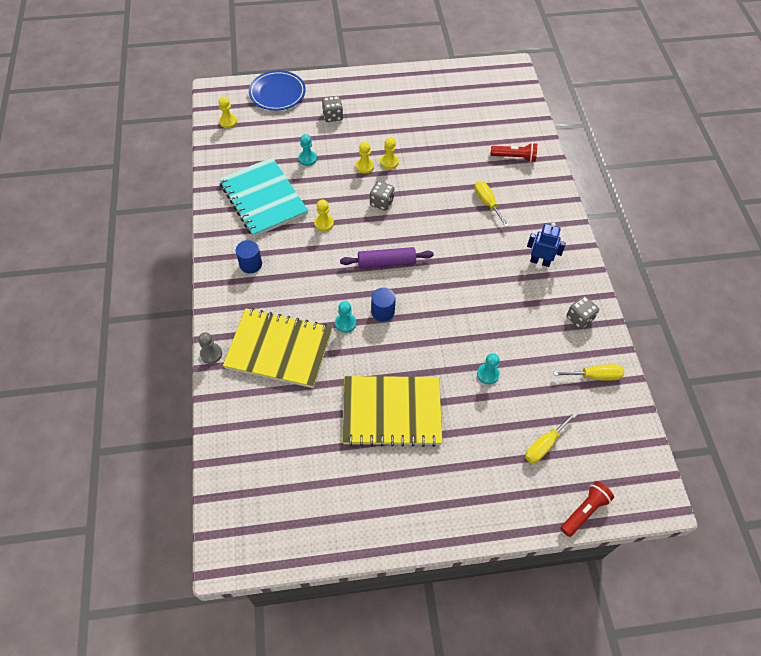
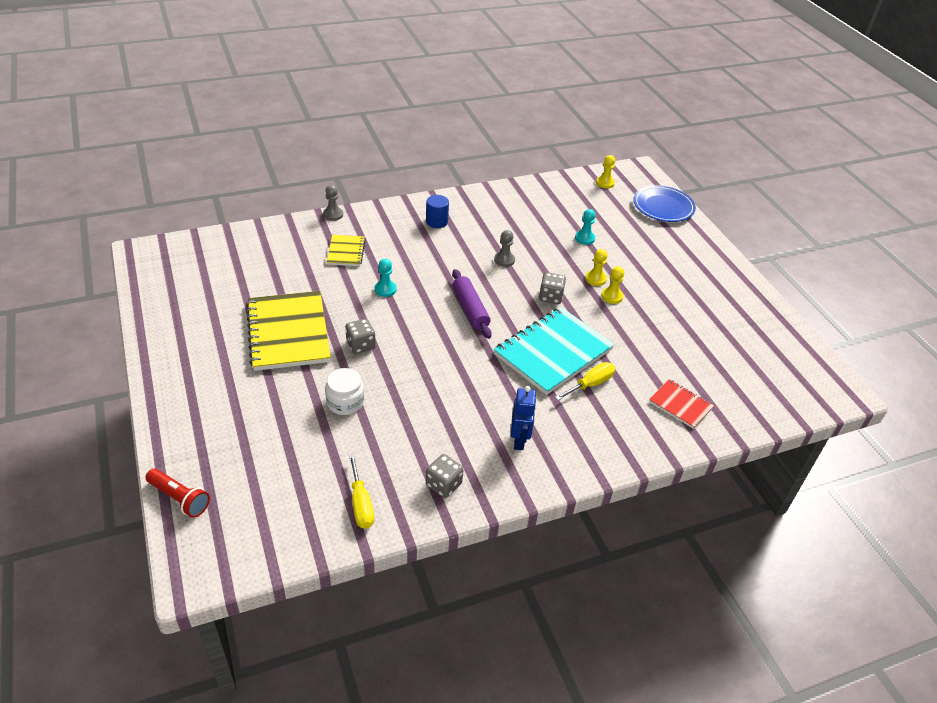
camera: 75 degrees right, 15 degrees down
(263, 198) = (518, 218): turquoise notebook -> turquoise notebook (553, 352)
(279, 349) = (346, 252): yellow notebook -> yellow notebook, size x0.50
(324, 223) = (504, 260): yellow pawn -> grey pawn
(332, 116) = (655, 247): grey dice -> grey dice (360, 345)
(383, 311) = (406, 313): blue cylinder -> none
(487, 374) = (345, 402): turquoise pawn -> white jar
(514, 157) = (680, 405): red flashlight -> red notebook
(544, 445) = (261, 457): yellow screwdriver -> none

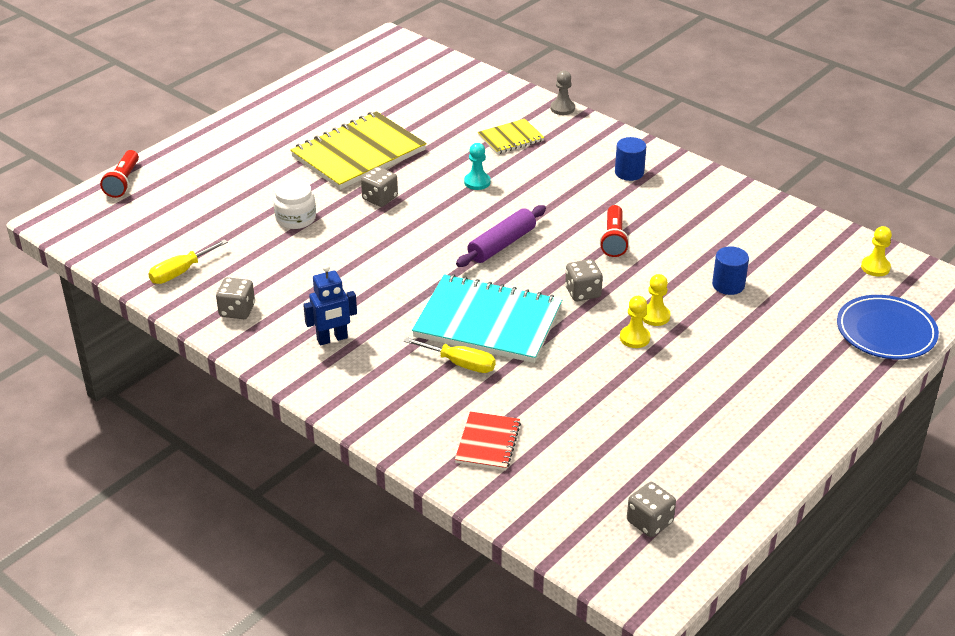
camera: 65 degrees right, 5 degrees down
(504, 260) = (613, 239): grey pawn -> red flashlight
(584, 238) = (728, 285): turquoise pawn -> blue cylinder
(784, 366) = (649, 522): none -> grey dice

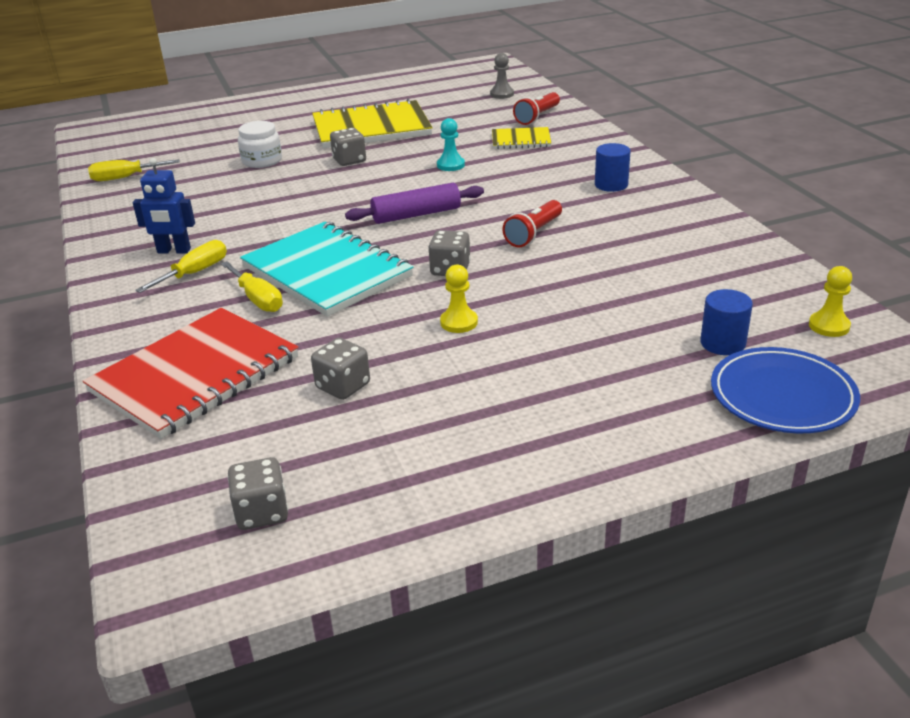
camera: 30 degrees right, 5 degrees down
(123, 182) = (167, 115): red flashlight -> red flashlight (537, 117)
(237, 310) = (129, 212): grey dice -> grey dice (343, 386)
(378, 355) = (195, 273): none -> yellow screwdriver
(488, 443) = (195, 375): red notebook -> red notebook, size x1.99
(562, 108) = (597, 127): grey pawn -> grey pawn (502, 94)
(655, 316) = (504, 308): yellow pawn -> none
(728, 285) = (619, 300): blue cylinder -> blue cylinder (722, 343)

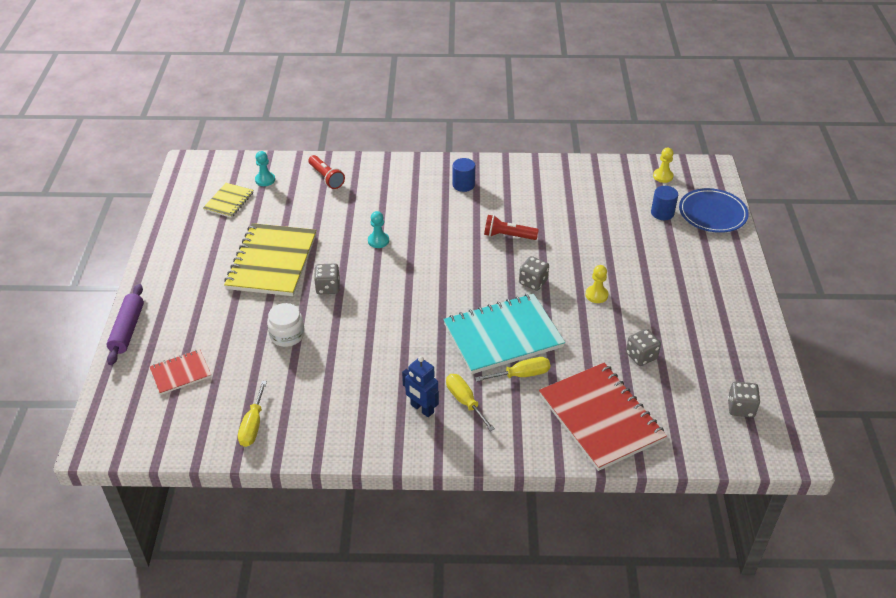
camera: 70 degrees left, 10 degrees up
(174, 251) = (422, 409): blue robot -> blue robot turned 105 degrees clockwise
(186, 134) = (181, 373): none -> red notebook
(416, 214) = (446, 277): purple rolling pin -> purple rolling pin (127, 329)
(502, 94) = (265, 180): grey pawn -> turquoise pawn
(521, 140) = (362, 198): yellow notebook -> yellow notebook (229, 201)
(533, 234) = (508, 236): red flashlight -> red flashlight turned 135 degrees clockwise

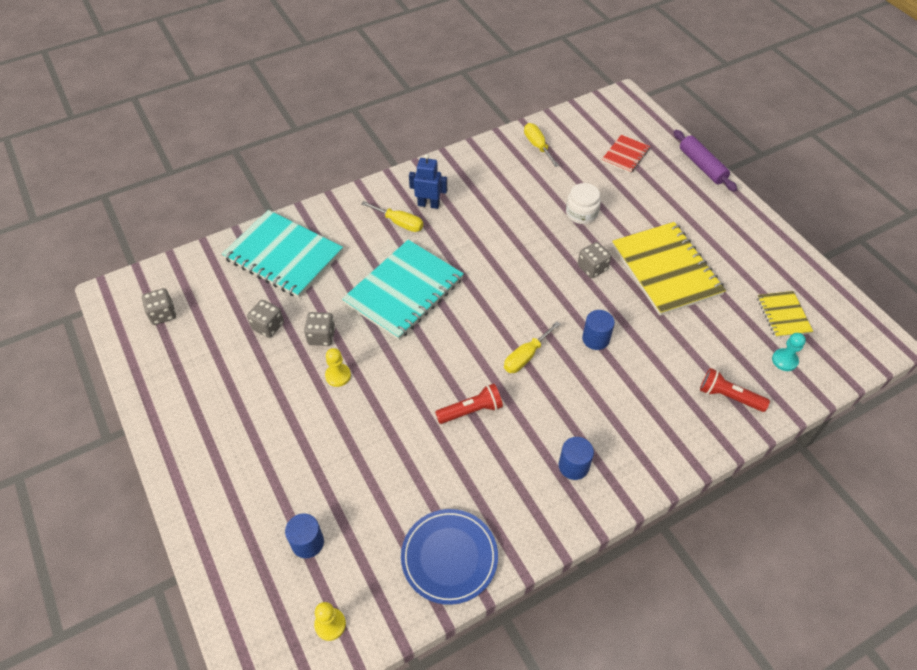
camera: 150 degrees right, 10 degrees up
(378, 241) = (595, 339): turquoise pawn -> blue cylinder
(521, 375) = (367, 263): yellow screwdriver -> yellow screwdriver (525, 356)
(533, 282) = (410, 362): grey dice -> grey dice (321, 336)
(600, 418) = (283, 255): red notebook -> turquoise notebook
(712, 213) = (240, 576): blue plate -> blue plate (449, 557)

